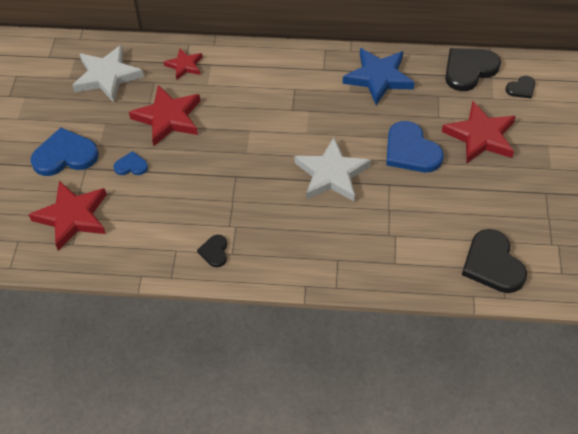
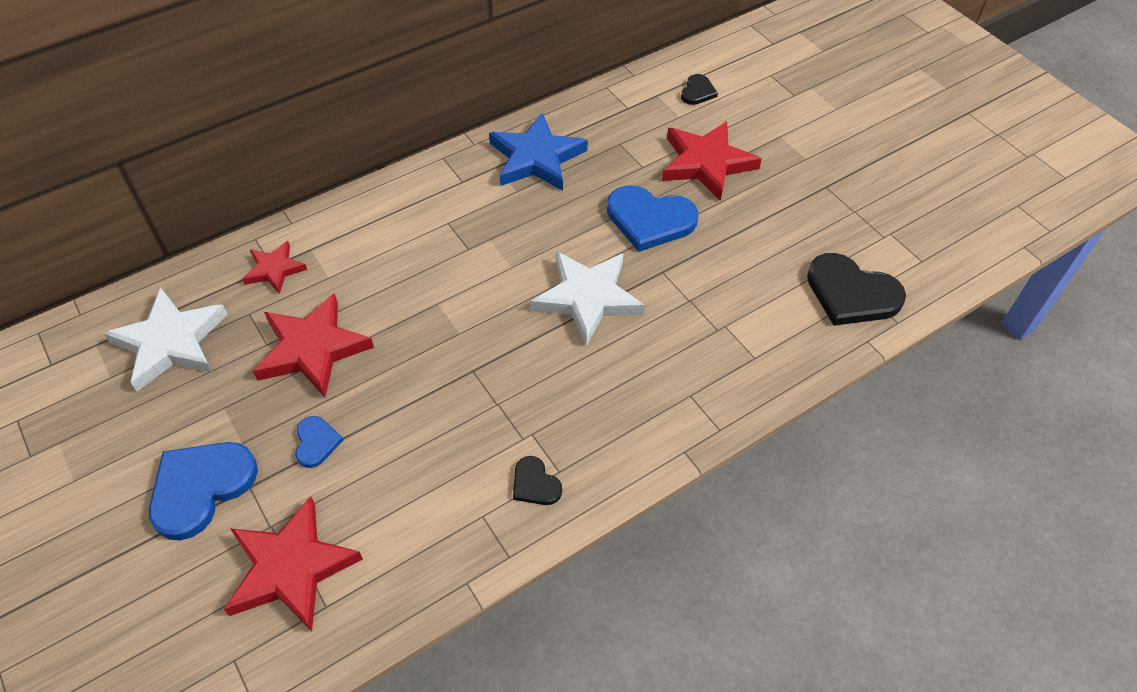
camera: 40 degrees left, 0 degrees up
(131, 166) = (316, 442): blue heart -> blue heart turned 120 degrees clockwise
(469, 70) = (626, 99): black heart -> none

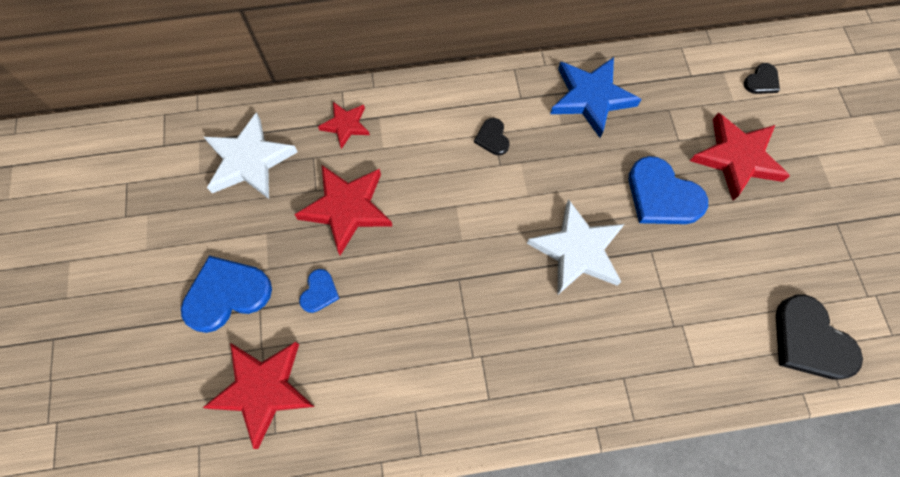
camera: 25 degrees right, 15 degrees up
(535, 484) = (466, 402): black heart -> black heart (492, 138)

